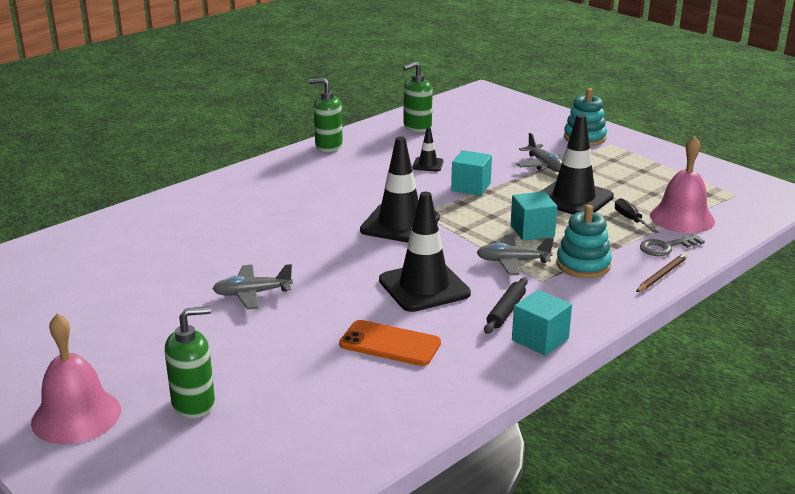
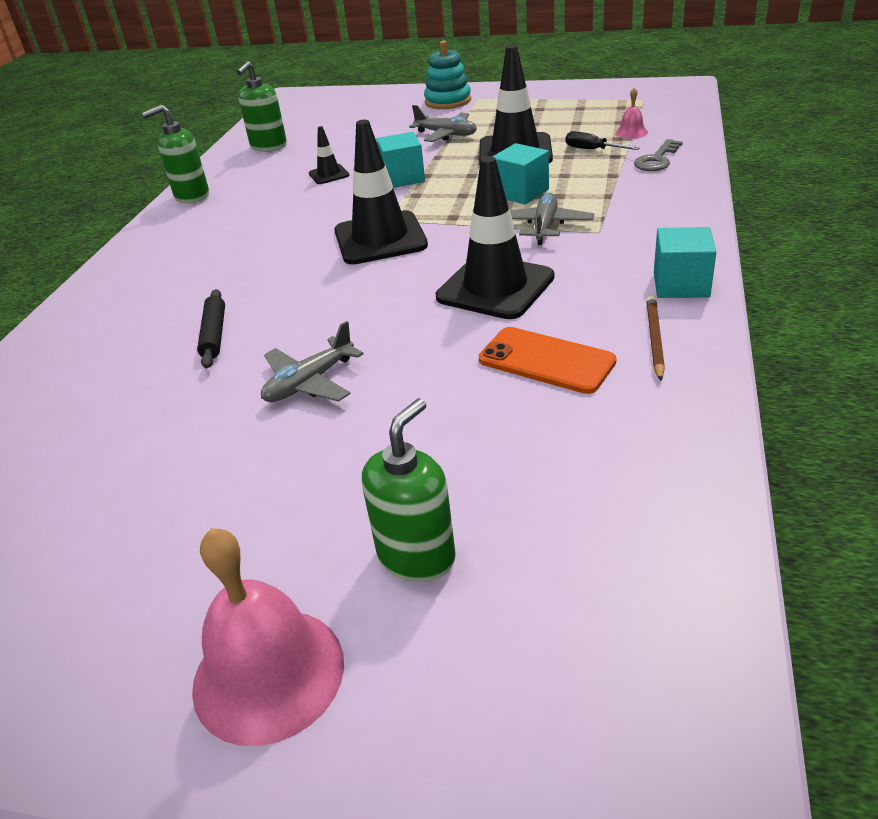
camera: 30 degrees left, 10 degrees up
(390, 344) = (546, 361): orange phone -> orange phone turned 45 degrees clockwise
(506, 311) = (610, 273): black rolling pin -> black rolling pin (214, 335)
(512, 261) = (544, 226): grey plane -> grey plane turned 135 degrees clockwise
(583, 265) = (612, 202): turquoise stacking toy -> none
(662, 275) = (690, 183): brown pencil -> brown pencil (654, 339)
(682, 218) = (631, 132): pink bell -> pink bell, size x0.46

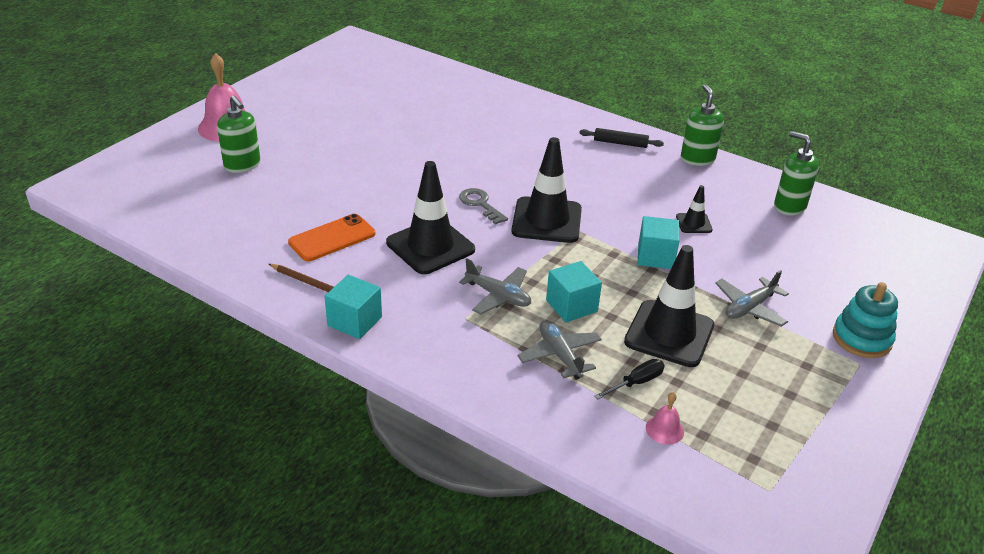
camera: 105 degrees right, 0 degrees up
(214, 335) = (474, 144): black rolling pin -> black rolling pin (620, 143)
(309, 382) = (394, 163): grey plane -> grey plane (560, 355)
(657, 160) = (577, 413): grey key -> grey key (480, 204)

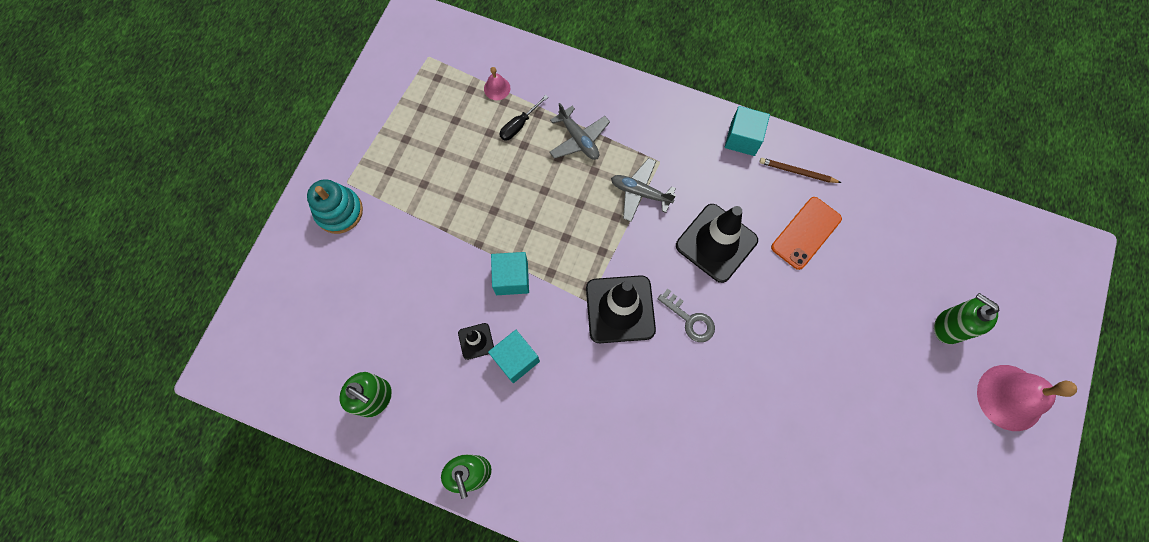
camera: 170 degrees right, 35 degrees up
(571, 306) = (578, 195): turquoise cube -> turquoise cube (516, 359)
(620, 143) = (563, 485): black rolling pin -> none
(669, 334) = (496, 181): black traffic cone -> none
(749, 308) = (429, 228): grey plane -> none

